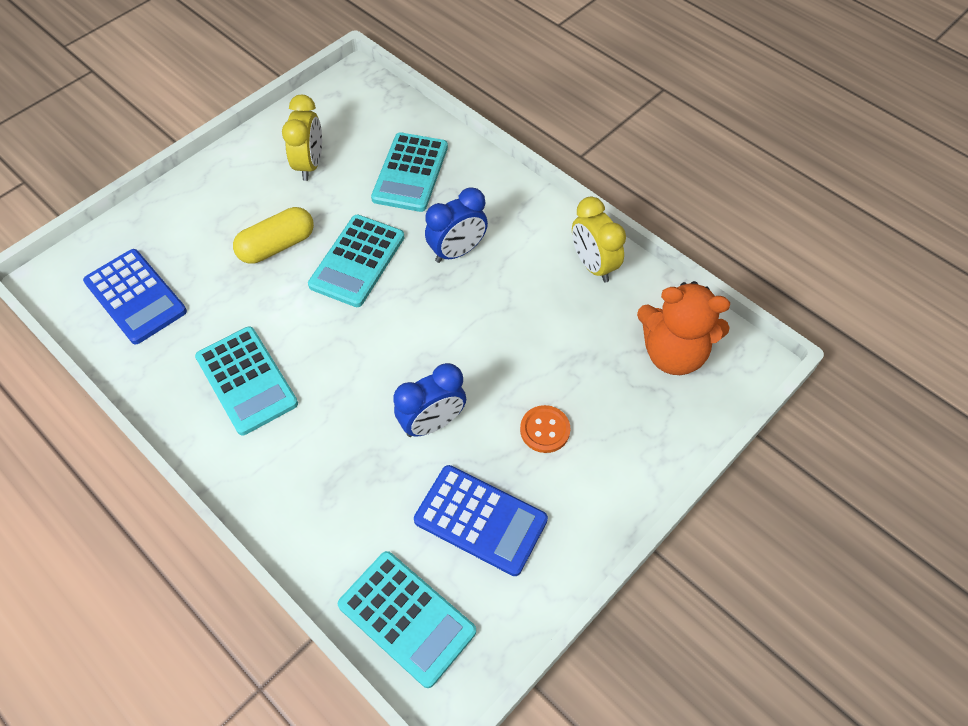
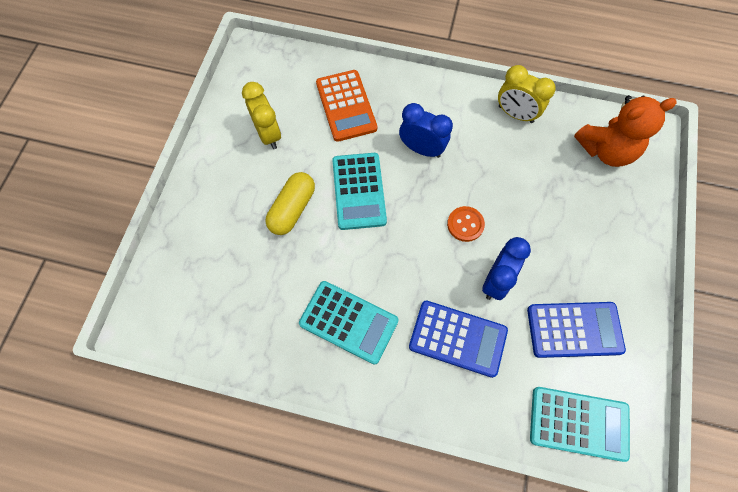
camera: 30 degrees left, 10 degrees up
(135, 296) = (216, 304): blue calculator -> blue calculator (457, 338)
(410, 173) = (346, 106): turquoise calculator -> orange calculator
(457, 251) = (421, 149): blue clock -> blue clock turned 90 degrees counterclockwise
(545, 430) = (568, 245): orange button -> orange button (465, 224)

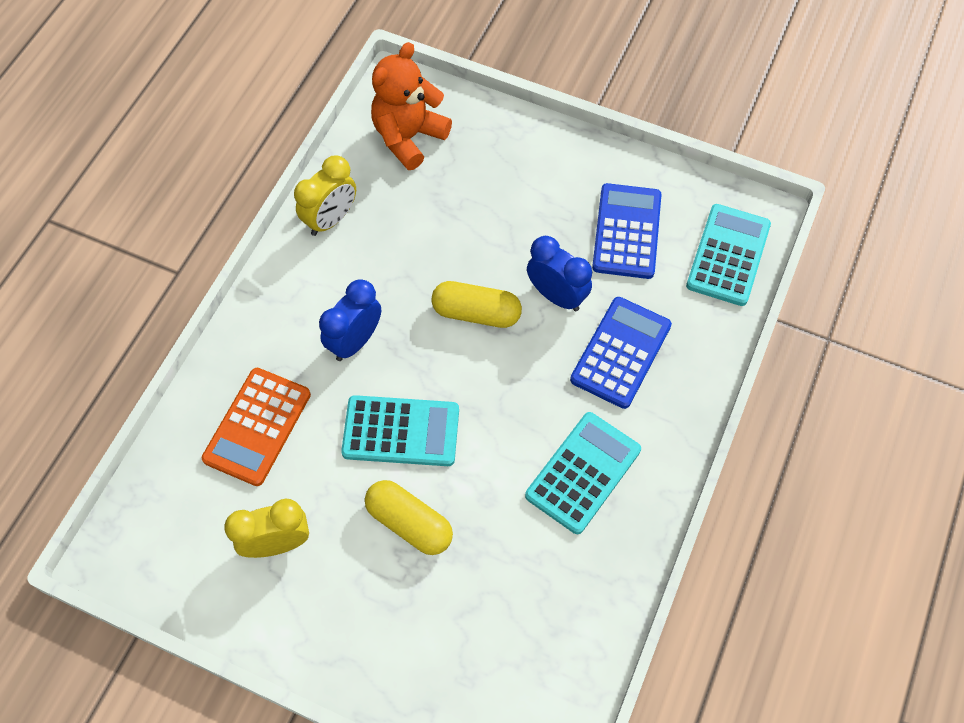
camera: 80 degrees left, 5 degrees down
(346, 106) = (257, 427): orange calculator -> orange calculator turned 120 degrees clockwise
(465, 224) = (476, 313): orange button -> yellow capsule
(606, 150) = (408, 137): orange teddy bear -> orange teddy bear turned 135 degrees counterclockwise

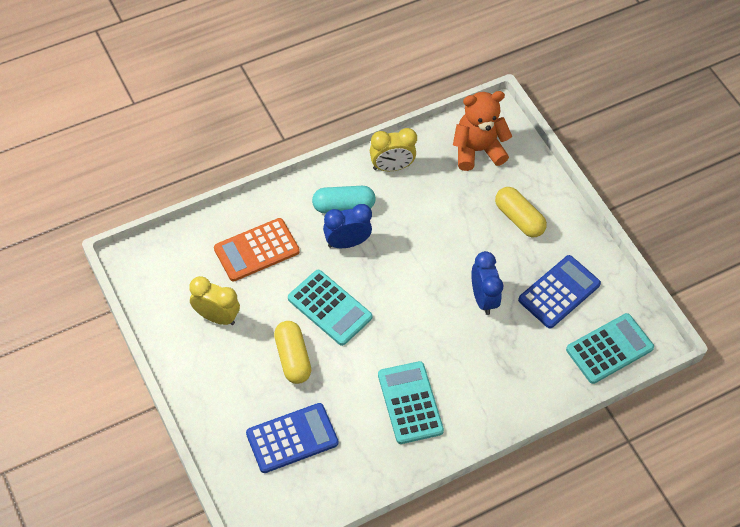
camera: 35 degrees right, 5 degrees down
(315, 302) = (343, 206): none -> turquoise capsule
(476, 313) = (428, 275): yellow capsule -> yellow capsule (519, 218)
(583, 472) = (410, 403): turquoise calculator -> turquoise calculator turned 90 degrees counterclockwise
(620, 352) = (491, 356): blue calculator -> blue calculator (292, 438)

